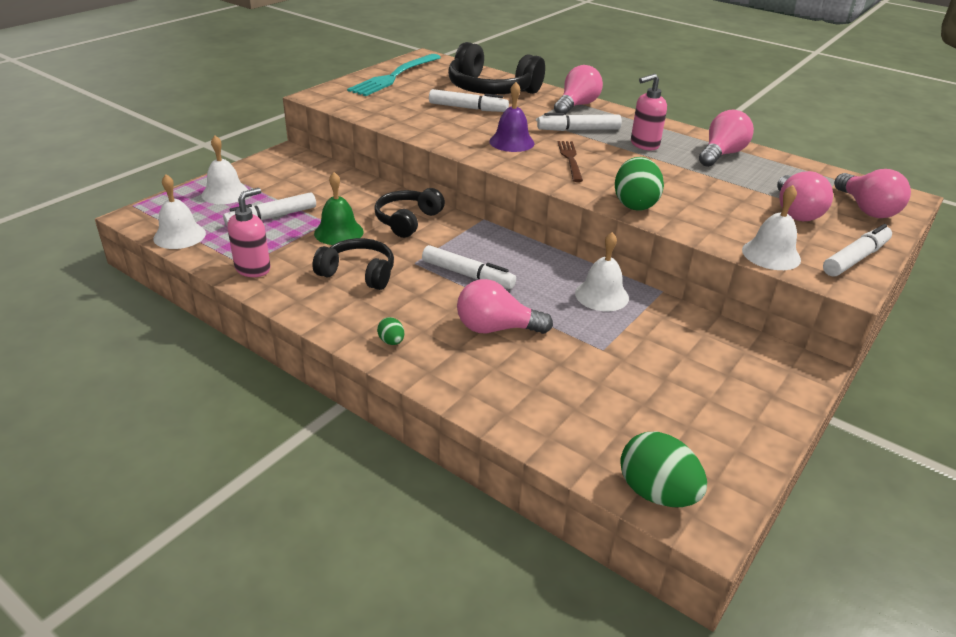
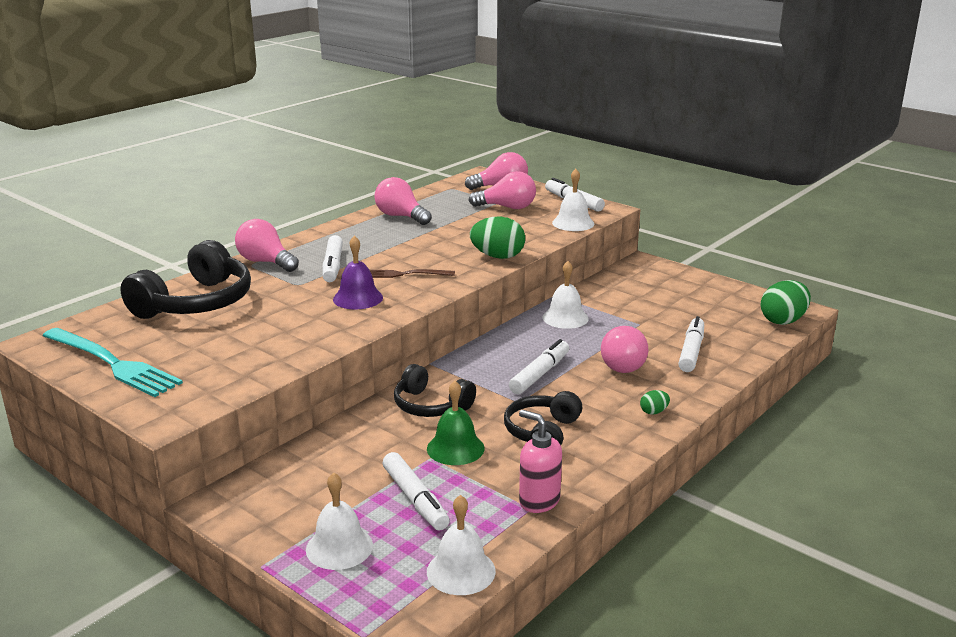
camera: 85 degrees left, 10 degrees down
(468, 108) = (253, 317): white marker -> white marker (691, 351)
(644, 145) = (375, 242): pink soap dispenser -> none

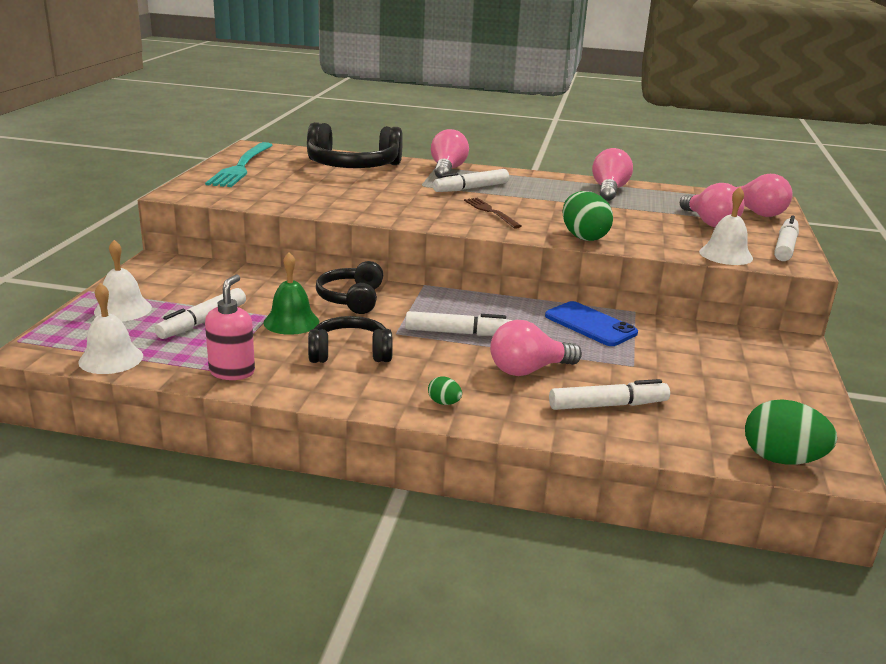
camera: 60 degrees right, 0 degrees up
(358, 298) = (422, 206): purple bell -> none
(565, 318) = (590, 324): white bell -> blue phone

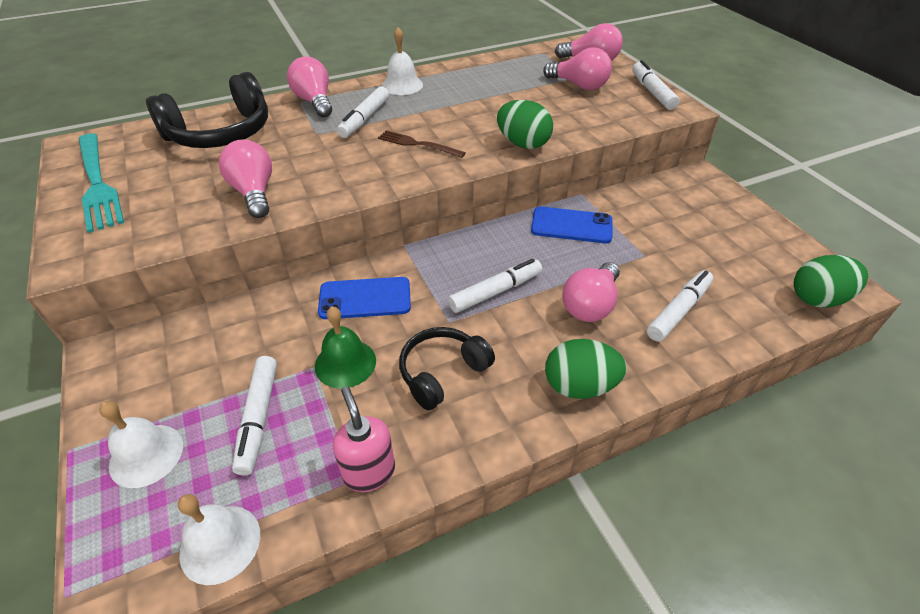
camera: 35 degrees left, 20 degrees up
(352, 299) = (365, 299): black headphones -> blue phone
(444, 403) = (579, 386): green egg -> green egg, size x2.12
(609, 190) = (471, 76): pink light bulb -> pink light bulb (254, 193)
(725, 255) = (632, 119): white bell -> white bell (402, 85)

